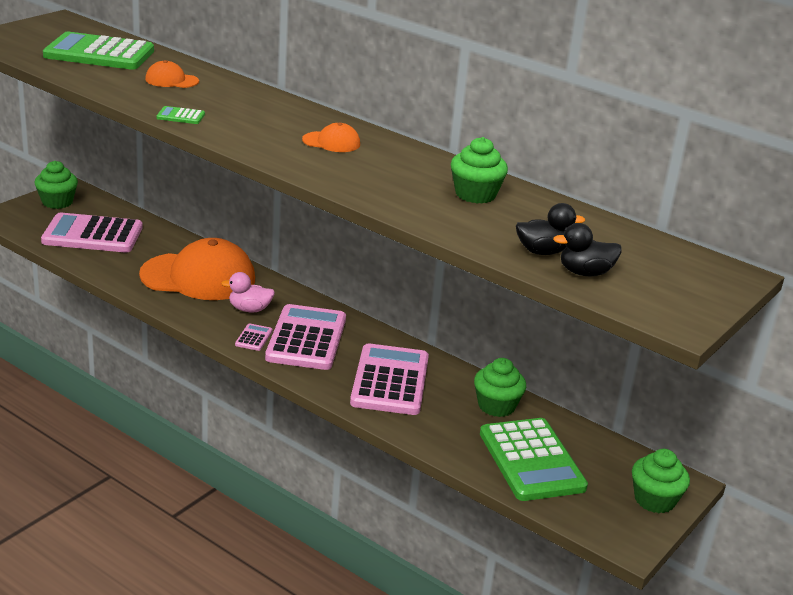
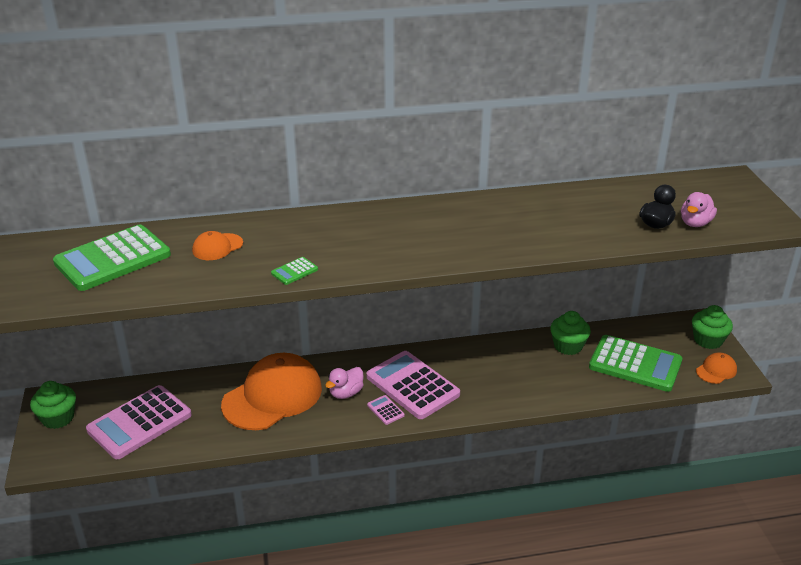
camera: 45 degrees left, 5 degrees up
(331, 142) = (416, 227): orange cap -> orange cap (716, 370)
(390, 381) = (499, 375): pink calculator -> none
(475, 194) = (555, 210): green cupcake -> none
(585, 273) = (695, 223): black duck -> pink duck

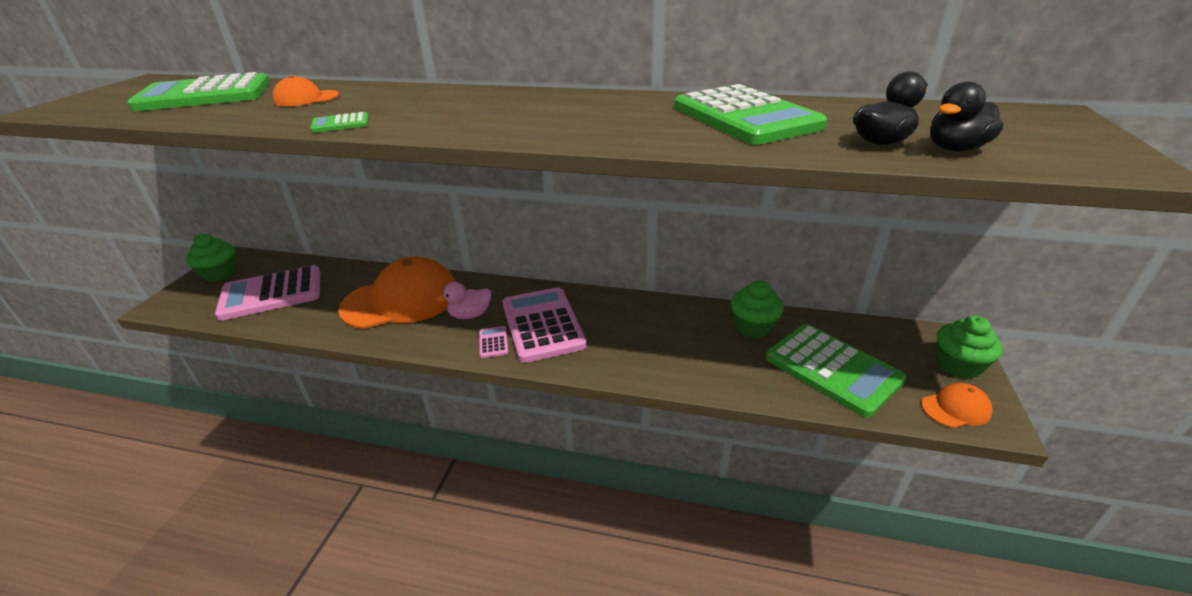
camera: 25 degrees right, 0 degrees up
(566, 212) = (745, 117): none -> green calculator
(695, 223) = (955, 149): pink duck -> black duck

